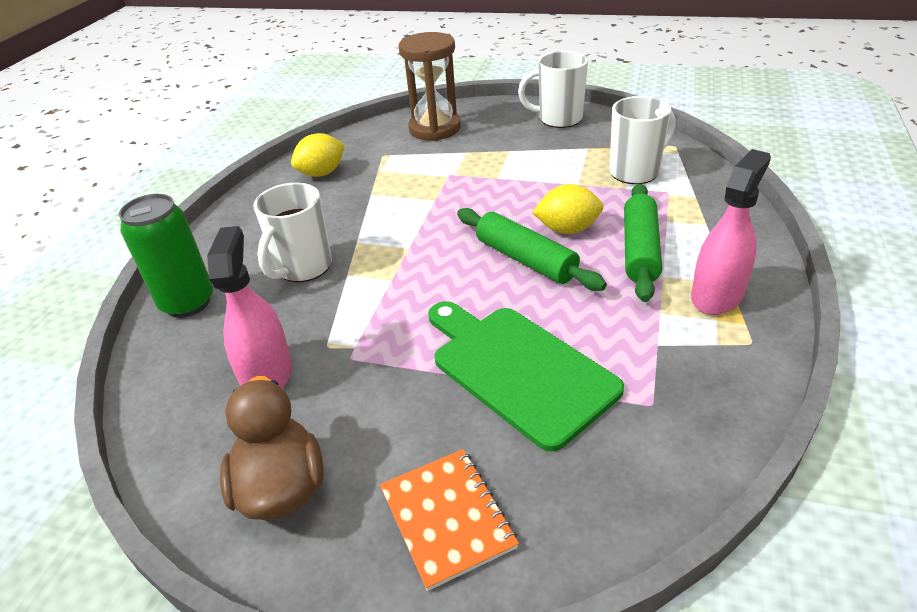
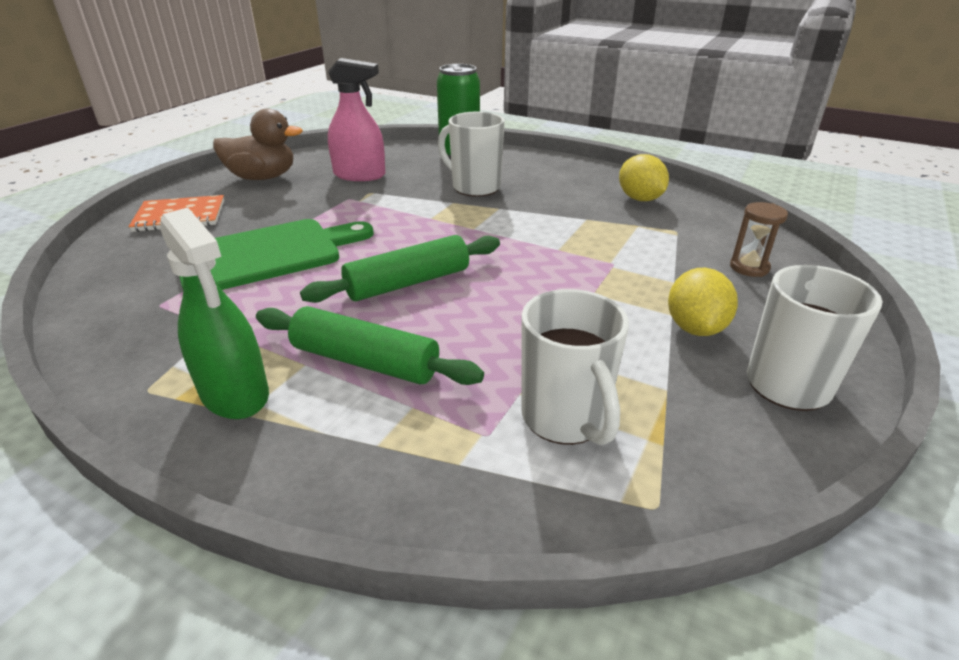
camera: 100 degrees right, 5 degrees down
(434, 129) = (749, 267): brown hourglass -> brown hourglass, size x0.50
(567, 229) = (445, 319): yellow lemon -> yellow lemon (695, 328)
(717, 295) = (235, 393): pink spray bottle -> green spray bottle

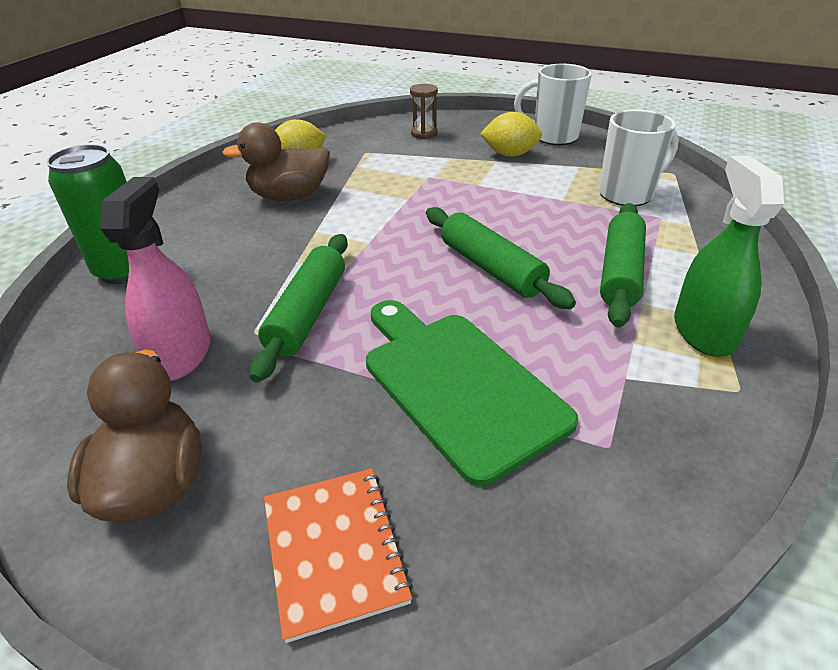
camera: 95 degrees left, 5 degrees up
(235, 393) = (703, 331): green spray bottle -> green spray bottle turned 45 degrees counterclockwise
(380, 207) = (307, 313): none -> green rolling pin
(474, 187) = (253, 249): white mug -> none
(565, 196) = (289, 196): none -> brown duck

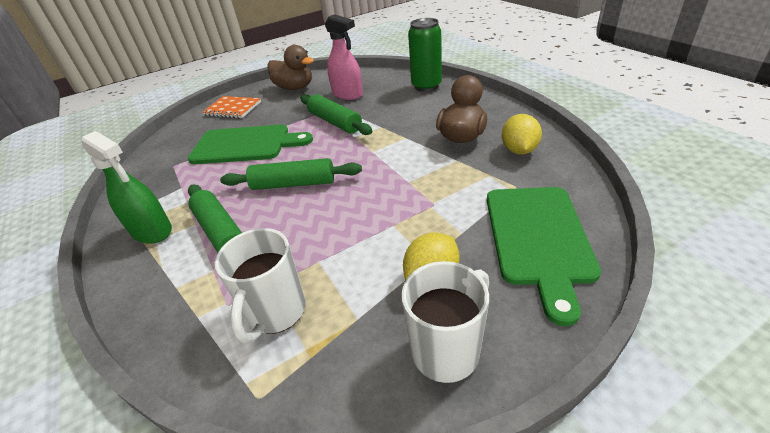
camera: 130 degrees right, 0 degrees up
(424, 133) = (538, 238): brown hourglass -> green cutting board

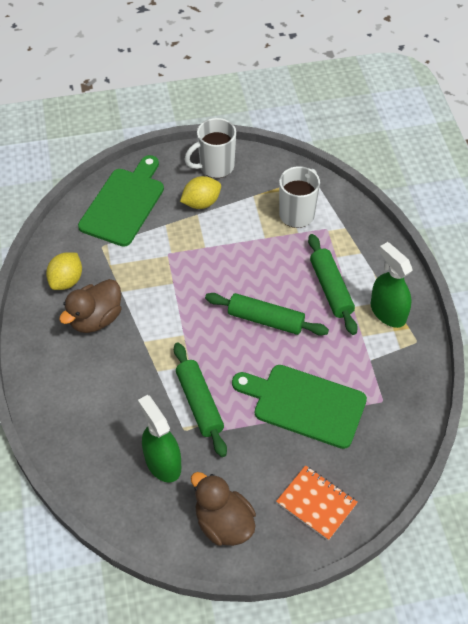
camera: 165 degrees left, 15 degrees up
(347, 94) = (163, 462): pink spray bottle -> green spray bottle
(426, 86) = (65, 432): green can -> none

